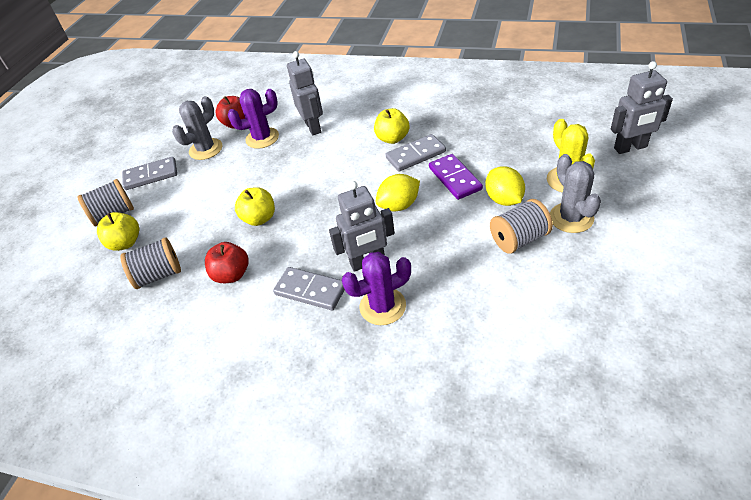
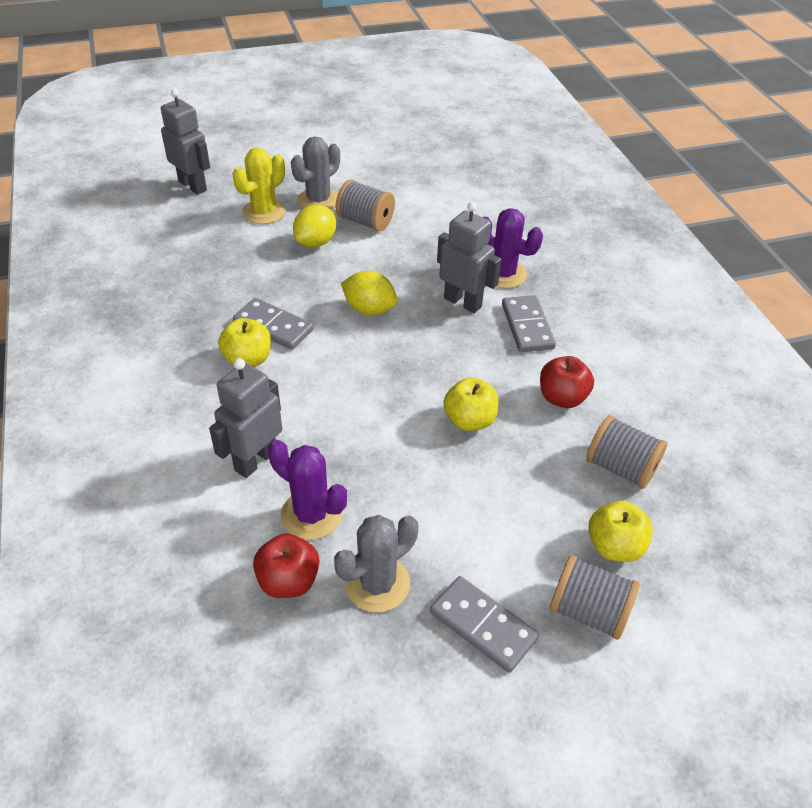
camera: 130 degrees left, 0 degrees up
(206, 149) = (377, 584): grey cactus -> grey cactus turned 45 degrees counterclockwise
(454, 179) = (301, 283): purple domino -> none

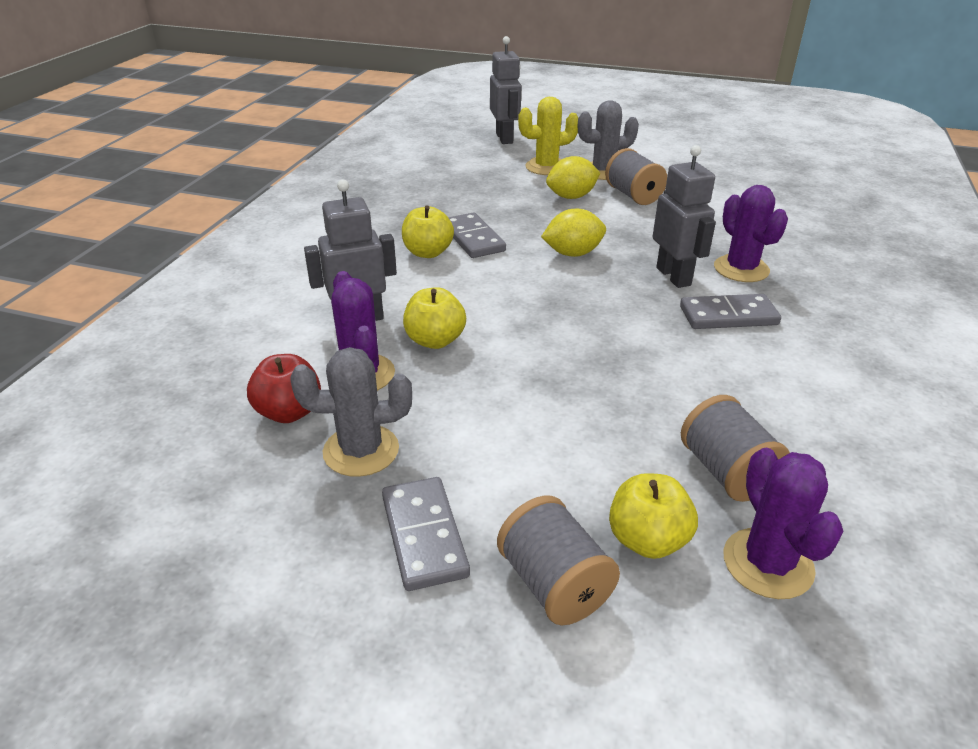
camera: 35 degrees right, 10 degrees down
(369, 309) = (572, 253): yellow lemon -> yellow lemon turned 75 degrees counterclockwise
(469, 420) = (587, 365): yellow apple -> yellow apple (435, 340)
(527, 326) = (728, 316): grey domino -> grey domino turned 60 degrees clockwise
(562, 398) = (712, 385): red apple -> none
(687, 524) = (768, 563): none -> purple cactus

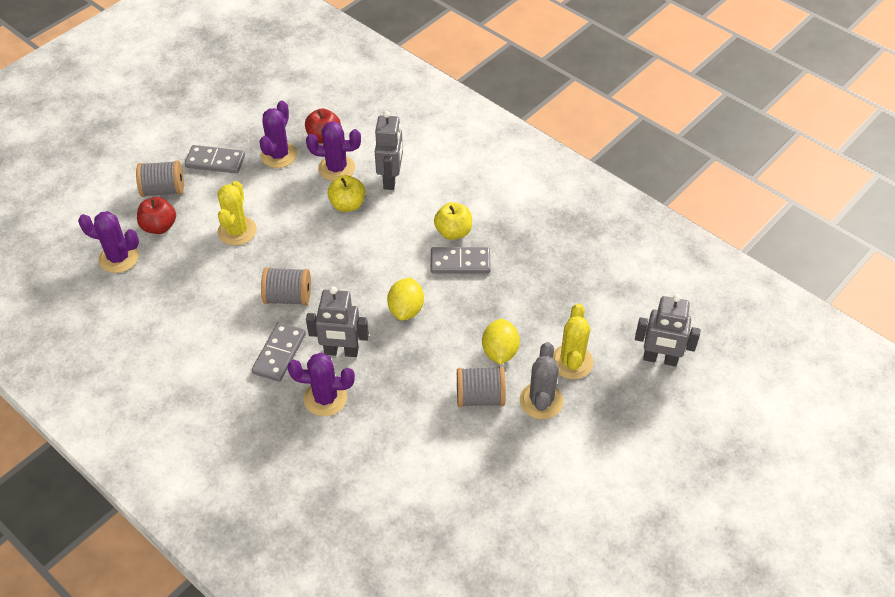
camera: 115 degrees right, 15 degrees up
(361, 451) = (279, 155): grey cactus -> purple cactus
(572, 431) = (237, 231): none -> yellow cactus
(647, 540) = (159, 227): yellow apple -> red apple
(727, 472) = (170, 274): grey spool -> grey spool (288, 297)

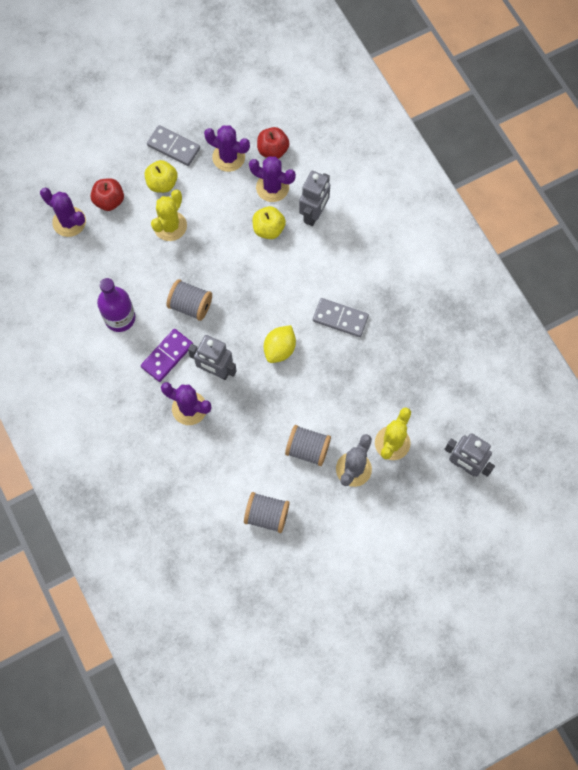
camera: 20 degrees right, 20 degrees up
(163, 190) = (122, 163): grey spool -> grey spool (267, 515)
(209, 332) = (120, 318): none -> purple bottle
(279, 155) = (228, 157): purple cactus -> purple cactus turned 75 degrees clockwise
(279, 353) = (167, 356): grey domino -> purple domino
(453, 232) = (346, 286): yellow apple -> yellow apple (162, 183)
(500, 352) = (339, 414): yellow lemon -> none

